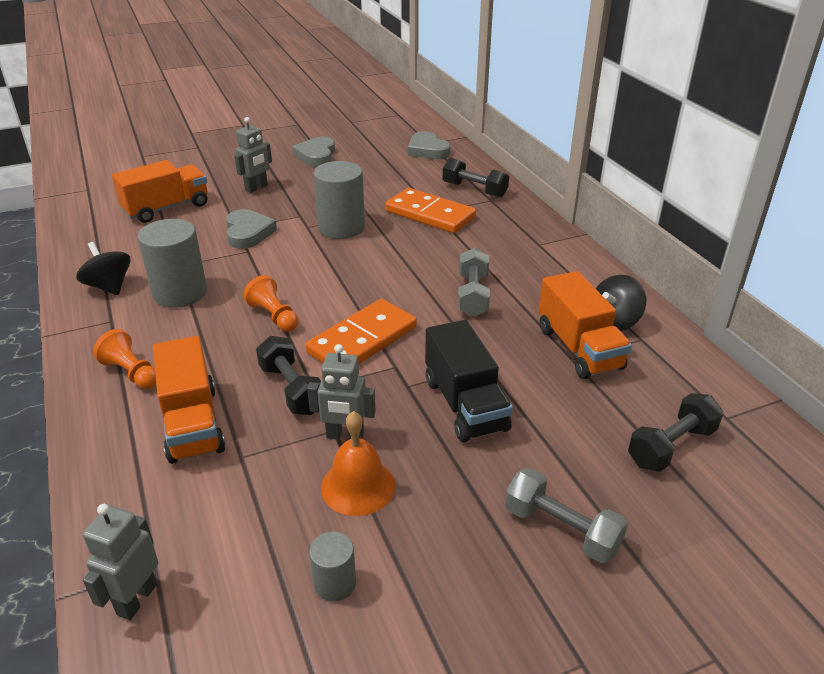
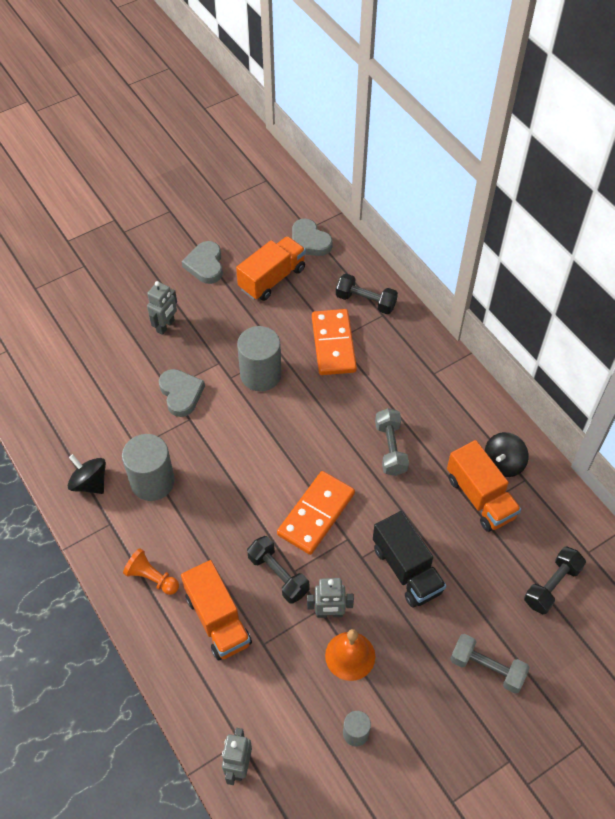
camera: 10 degrees left, 20 degrees up
(166, 208) = (94, 369): orange truck -> orange truck (272, 278)
(274, 316) = (239, 498): orange pawn -> none
(430, 214) = (333, 344): orange domino -> orange domino turned 60 degrees clockwise

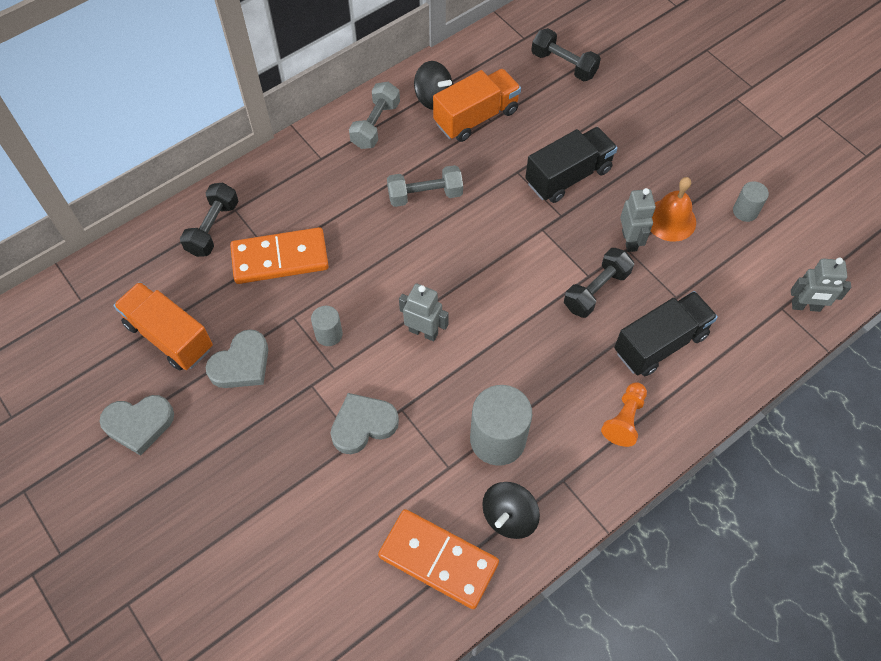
camera: 95 degrees left, 5 degrees up
(165, 326) = (249, 462): grey robot -> grey robot (423, 332)
(218, 620) = (660, 343): orange truck -> black truck
(260, 374) = (329, 334): grey cylinder -> grey cylinder, size x0.52
(309, 241) = (106, 297): grey heart -> grey heart (241, 364)
(316, 514) = (516, 260): orange domino -> orange domino (438, 560)
(487, 668) = (656, 113): grey dumbbell -> grey dumbbell (375, 125)

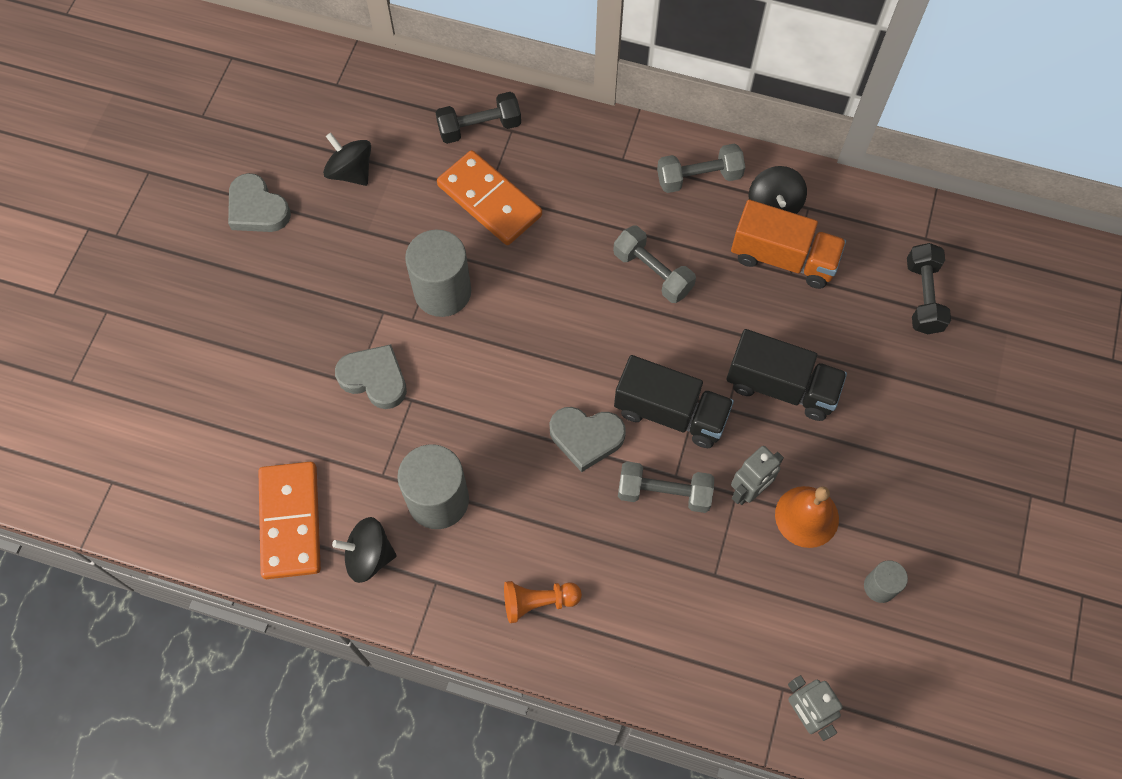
camera: 55 degrees right, 5 degrees up
(169, 336) = (351, 172): orange truck -> black spinning top
(241, 364) = (364, 244): grey heart -> grey heart (586, 438)
(329, 334) = (442, 292): grey cylinder -> grey cylinder, size x1.93
(423, 332) = (502, 367): grey robot -> none
(596, 290) = (664, 493): black dumbbell -> grey dumbbell
(660, 343) = (647, 588): black truck -> black truck (670, 413)

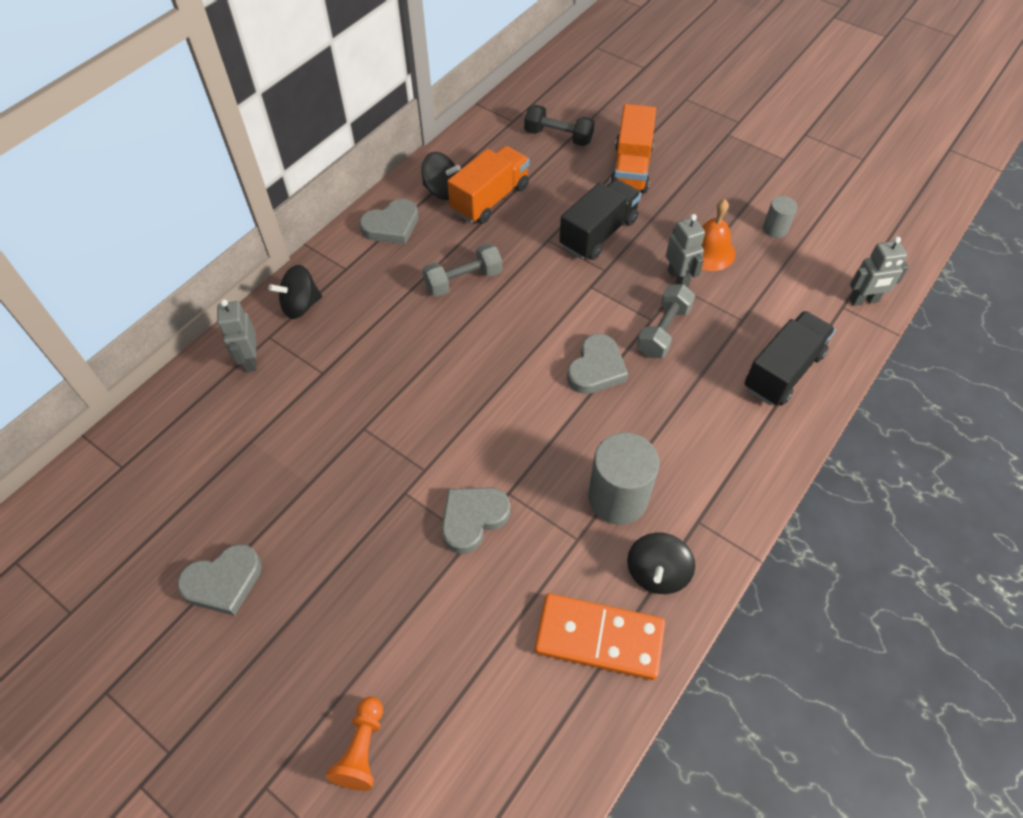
camera: 70 degrees left, 10 degrees down
(351, 172) = (233, 480): black spinning top -> black spinning top (300, 305)
(442, 292) = (407, 436): grey cylinder -> none
(479, 127) = (250, 360): black dumbbell -> grey robot
(489, 200) = (332, 373): orange domino -> none
(538, 602) = (736, 446): orange pawn -> orange pawn (362, 749)
(670, 413) = (595, 306): black truck -> black truck (783, 371)
(699, 177) = (392, 226): grey dumbbell -> grey heart
(908, 393) = (631, 168): none -> orange truck

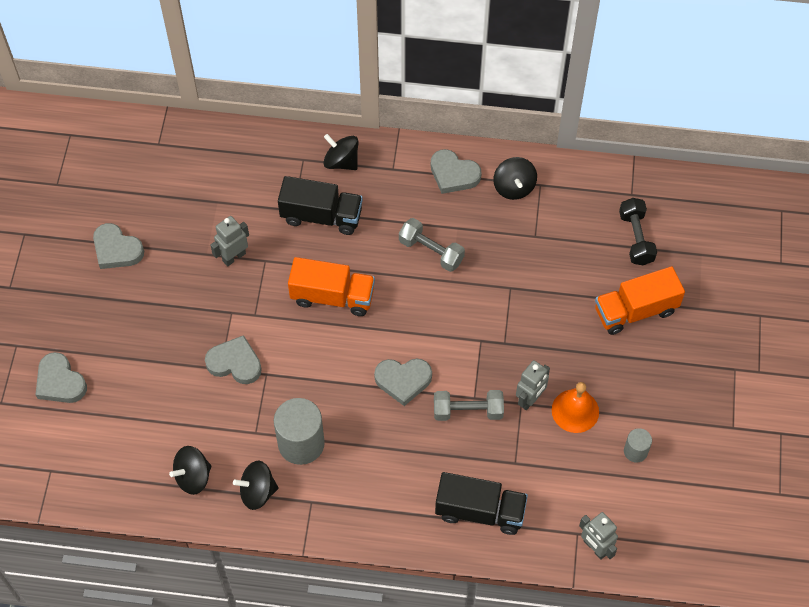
camera: 60 degrees right, 5 degrees up
(250, 360) = (277, 161): grey robot -> grey robot (234, 257)
(362, 749) = (60, 382): orange pawn -> grey heart
(490, 199) = (527, 225): orange truck -> orange truck (332, 296)
(598, 233) = (541, 320): black truck -> black truck (321, 216)
(599, 638) = (193, 477): orange domino -> black spinning top

